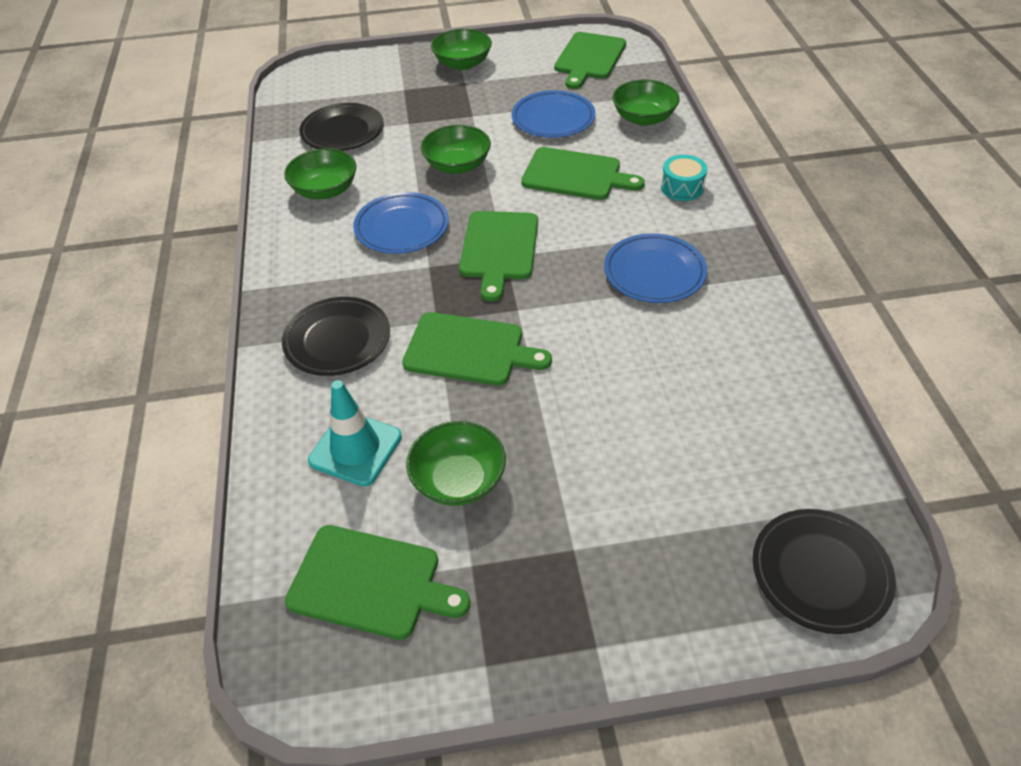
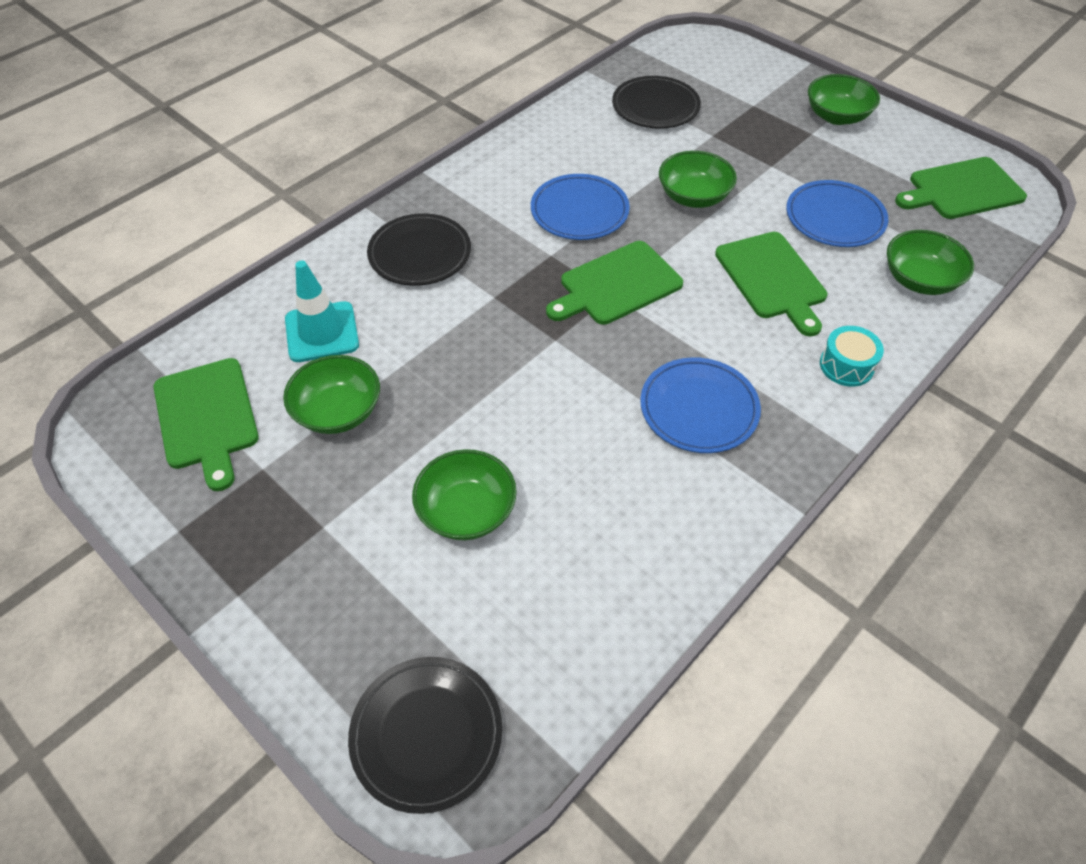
camera: 50 degrees right, 5 degrees up
(325, 190) = (575, 143): green bowl -> green bowl (467, 511)
(469, 350) = (479, 336): green cutting board -> none

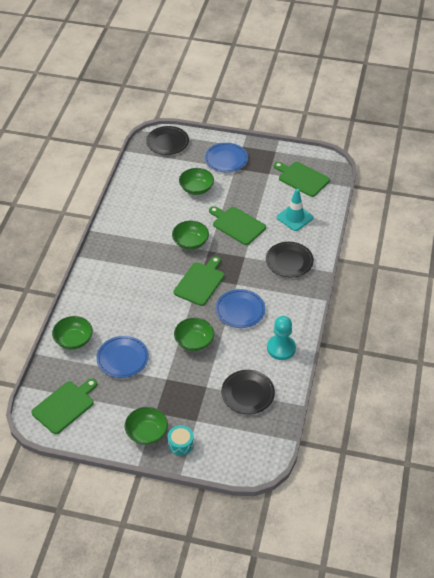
camera: 150 degrees right, 5 degrees down
(338, 411) = (262, 197): green bowl -> green bowl (190, 242)
(558, 138) = (281, 348): none -> turquoise pawn
(698, 409) = (141, 248): blue plate -> blue plate (226, 159)
(772, 279) = (137, 313): green cutting board -> green cutting board (237, 225)
(846, 365) = (93, 287): turquoise drum -> turquoise drum (181, 444)

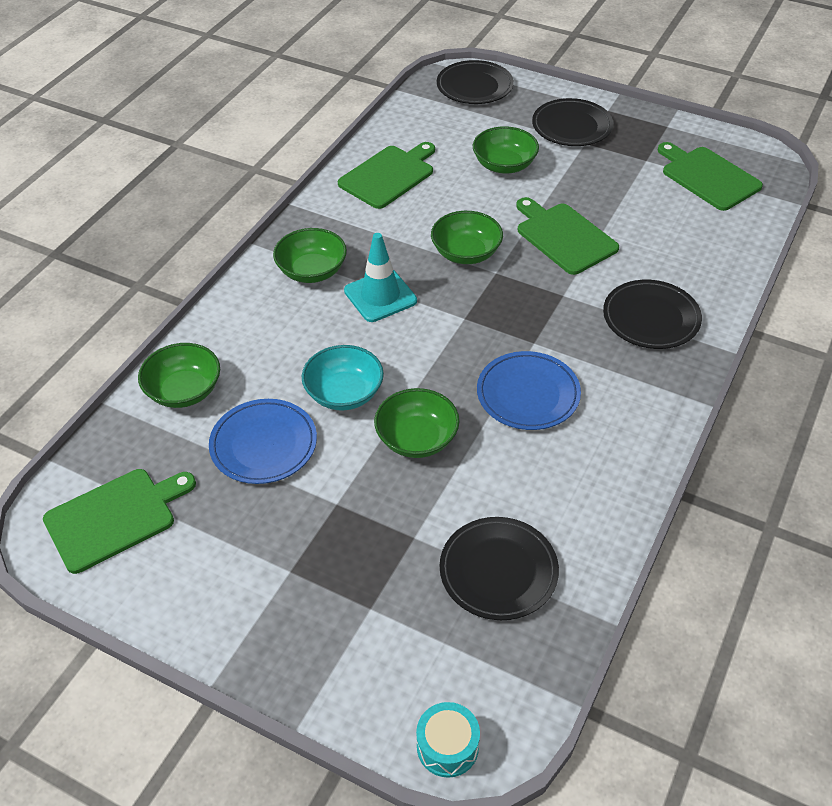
camera: 15 degrees right, 0 degrees up
(147, 433) = (257, 612): green bowl -> green bowl (312, 271)
(152, 326) = (344, 393): none -> turquoise bowl
(181, 444) = (320, 654): turquoise drum -> turquoise drum (447, 746)
(200, 282) = (463, 327): green cutting board -> green cutting board (389, 175)
(226, 159) = (572, 126): blue plate -> black plate
(281, 348) = (595, 487): turquoise pawn -> none
(294, 217) = (679, 241): turquoise traffic cone -> turquoise traffic cone (380, 296)

